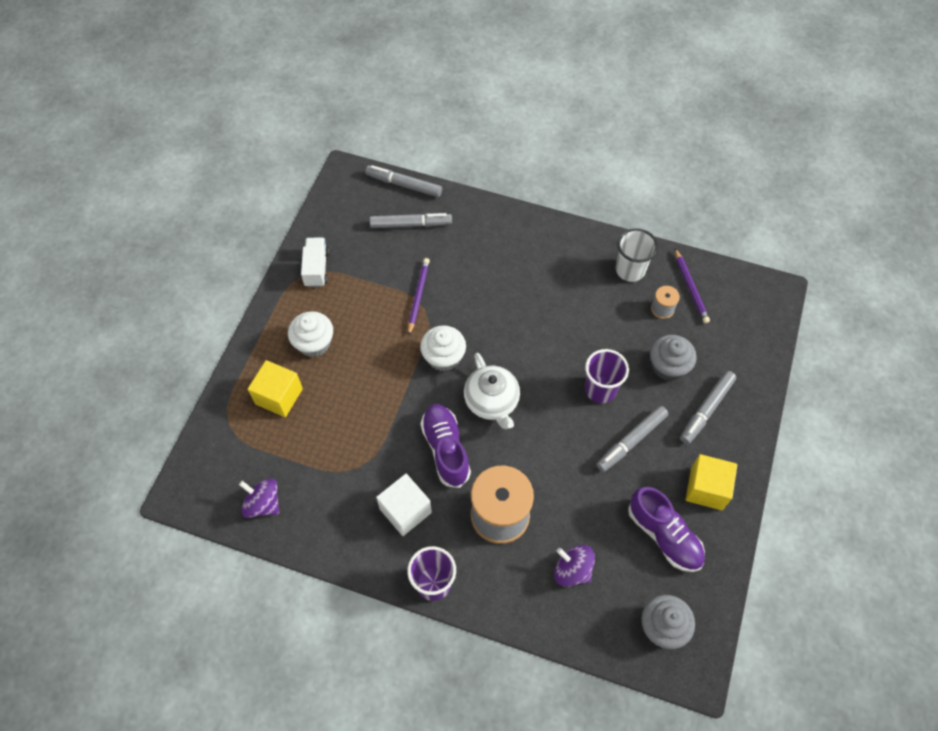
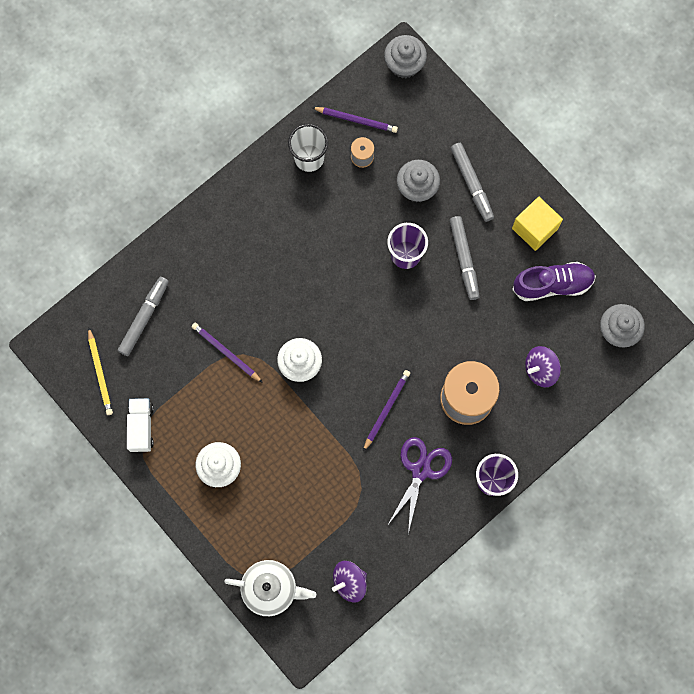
camera: 60 degrees left, 15 degrees up
(279, 396) = (256, 523): yellow cube -> none
(316, 268) = (141, 427): white truck -> white truck turned 60 degrees clockwise
(345, 218) = (100, 373): none -> yellow pencil
(404, 185) = (94, 299): grey marker -> none
(405, 511) = (421, 470): white cube -> purple scissors
(446, 449) = (386, 409): purple shoe -> purple pencil
(492, 402) = (365, 348): white teapot -> white teapot (271, 589)
(769, 298) = (404, 64): none -> grey cupcake

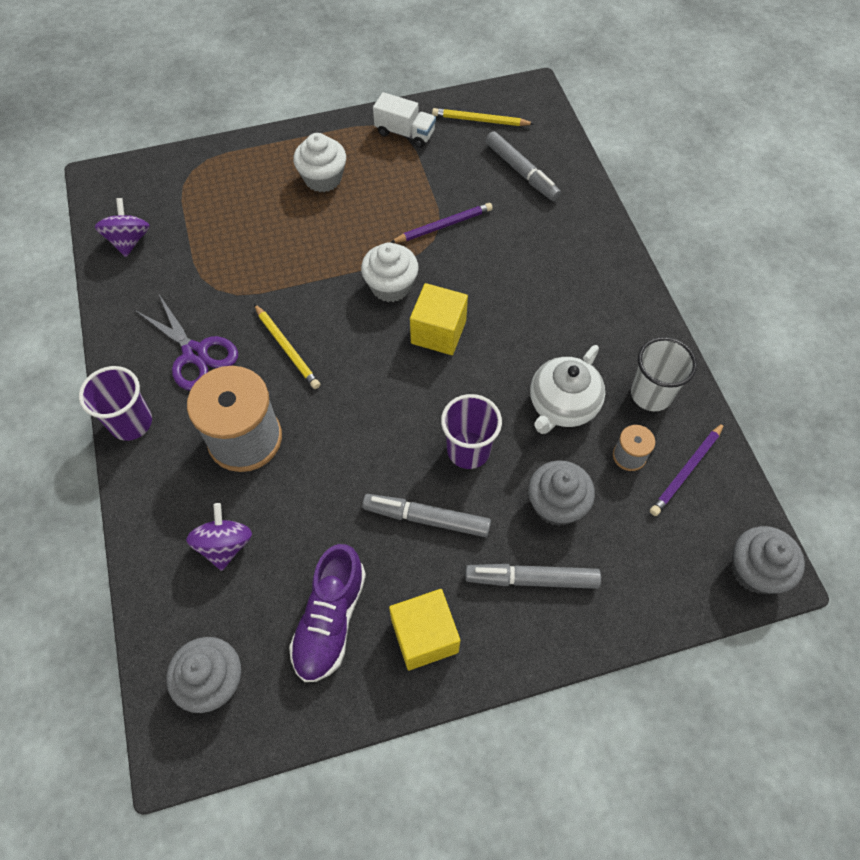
camera: 115 degrees right, 15 degrees down
(271, 589) = (174, 175): white teapot -> white teapot (562, 405)
(324, 313) = (438, 332): none -> yellow cube
(386, 409) = (287, 348): purple pencil -> yellow pencil

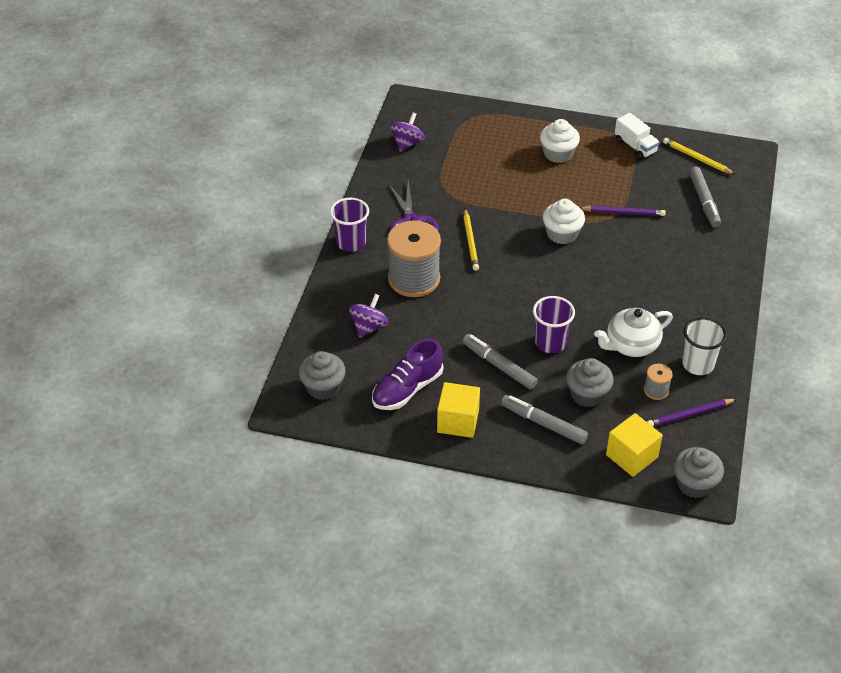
camera: 30 degrees right, 15 degrees down
(438, 332) = (576, 272): yellow cube -> yellow cube (631, 456)

